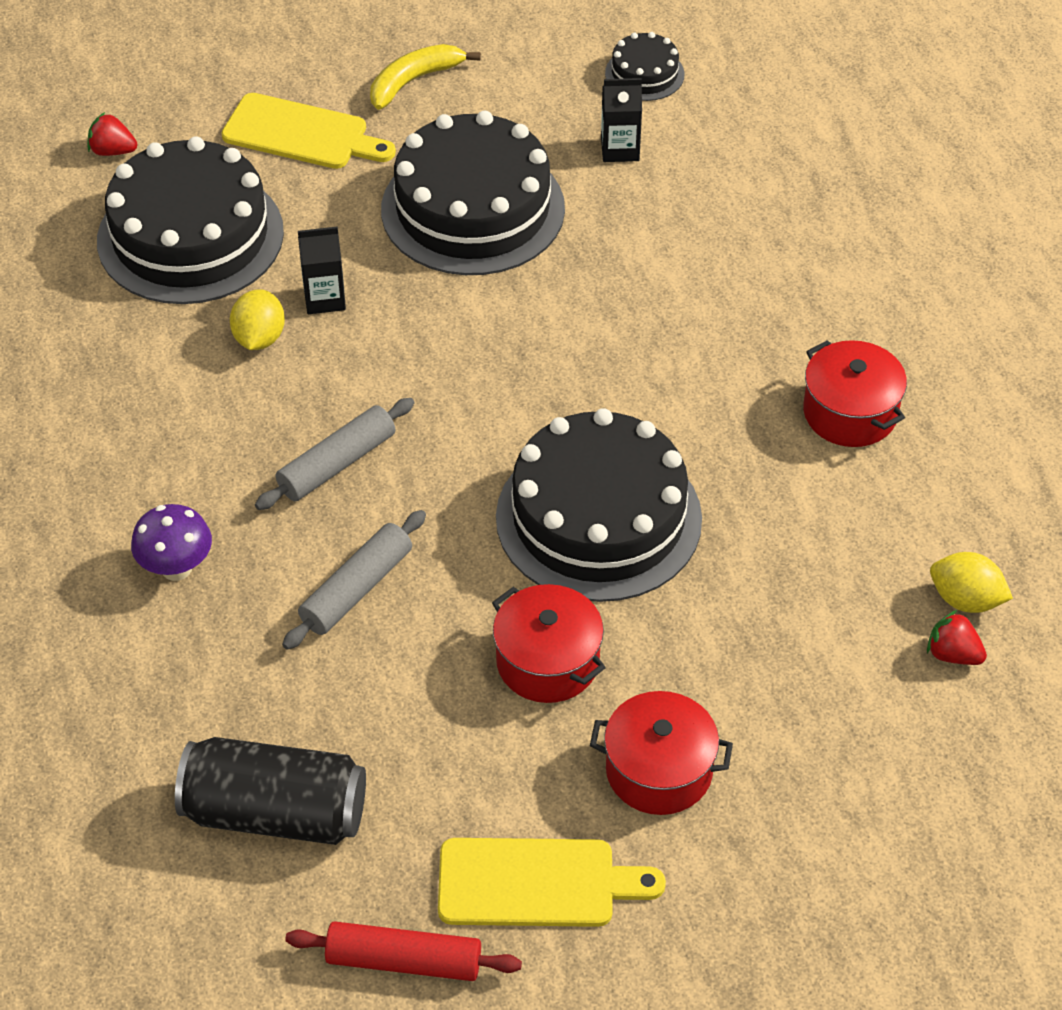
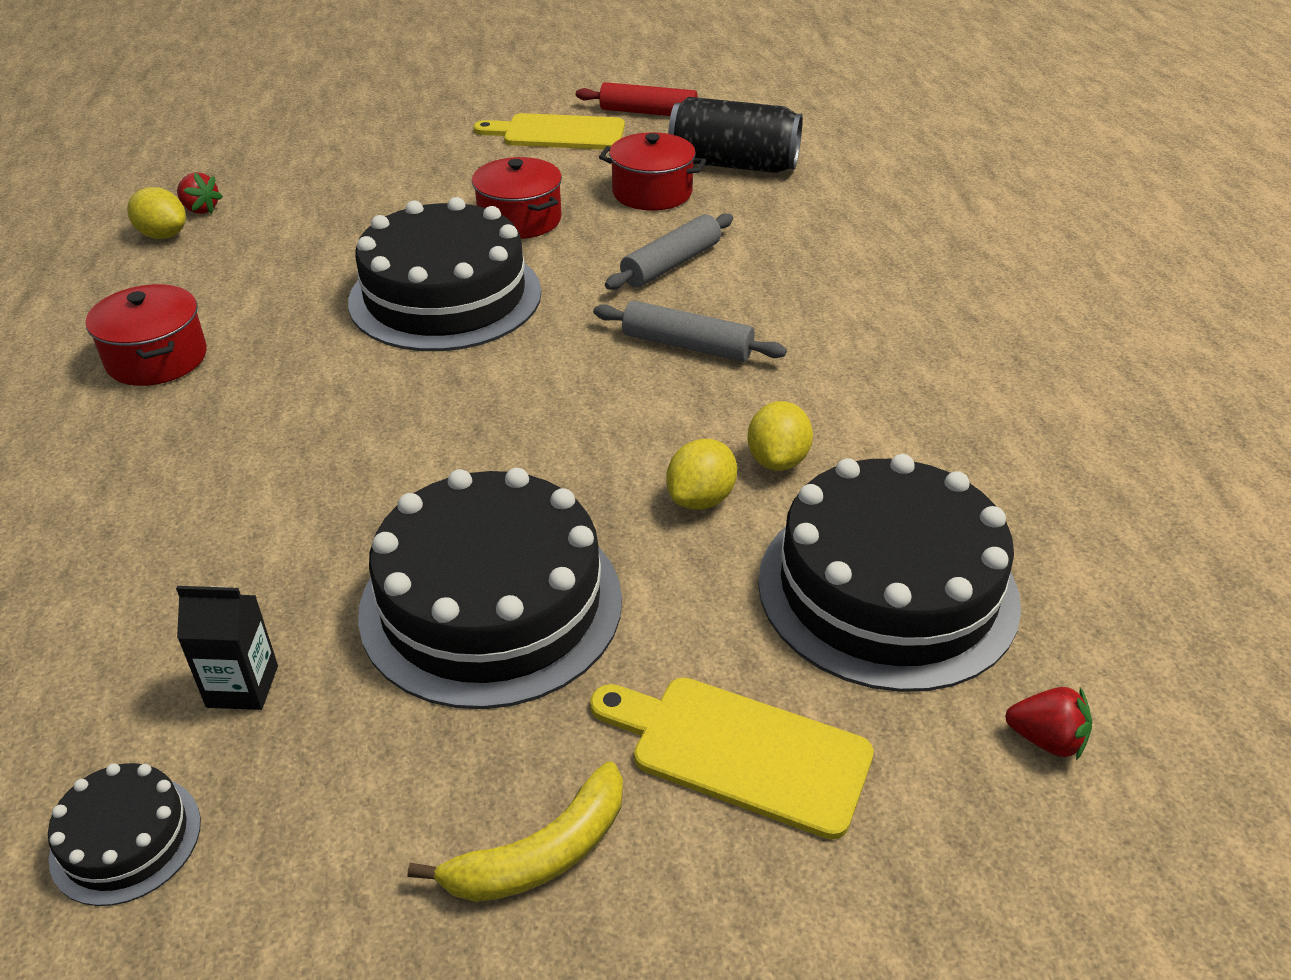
camera: 175 degrees left, 10 degrees down
(176, 568) = (832, 283): purple mushroom -> none
(324, 298) = (701, 499): black carton -> yellow lemon
(337, 464) = (687, 345): grey rolling pin -> grey rolling pin turned 60 degrees clockwise
(659, 770) = (456, 169): red pot -> red pot (652, 193)

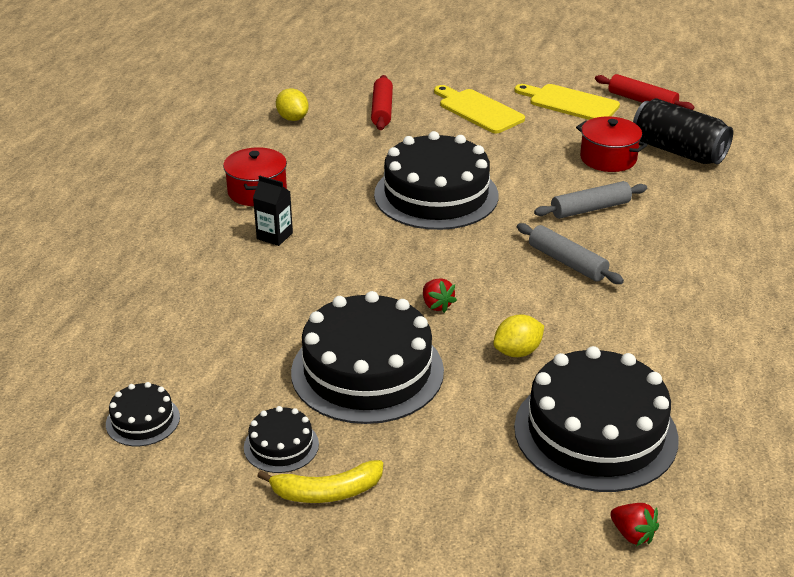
camera: 25 degrees right, 5 degrees down
(200, 209) = (320, 107): red strawberry -> red strawberry (436, 305)
(242, 686) = (224, 371): black carton -> black carton (274, 236)
(298, 195) = (382, 110): none -> red rolling pin
(414, 793) = (281, 445): none -> black cake
(520, 220) = (509, 157): red pot -> none
(740, 752) = (455, 483): yellow cutting board -> yellow cutting board (478, 110)
(777, 460) = (578, 344): yellow lemon -> none

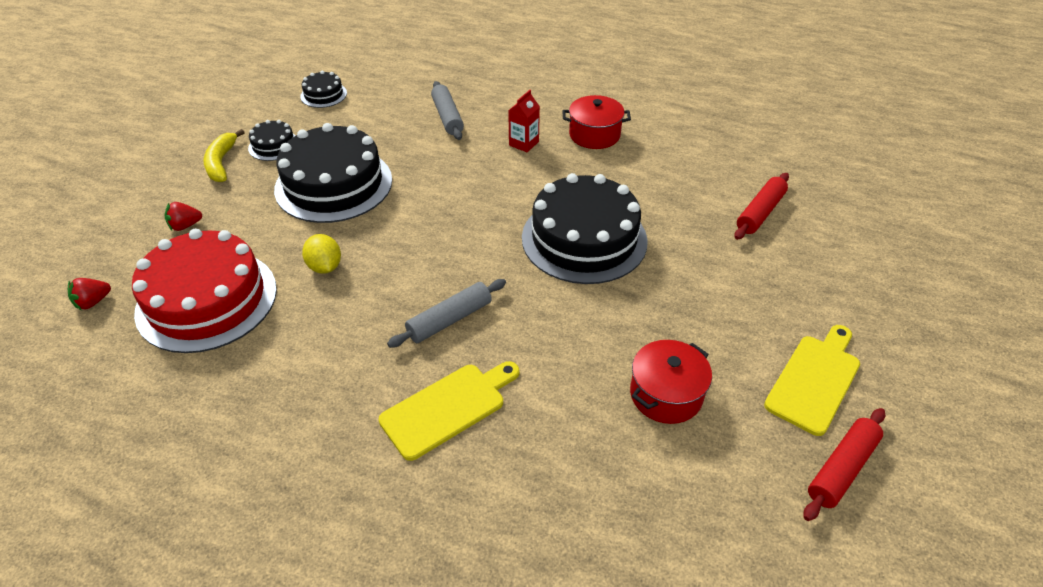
camera: 95 degrees right, 10 degrees up
(274, 236) = (524, 143): black carton -> red carton
(292, 118) = (730, 154): yellow lemon -> none
(382, 110) = (760, 212): red rolling pin -> red rolling pin turned 60 degrees counterclockwise
(436, 305) = (404, 225): red strawberry -> red strawberry (185, 226)
(478, 110) = (775, 288): yellow cutting board -> yellow cutting board (447, 407)
(590, 209) = (549, 356): grey rolling pin -> grey rolling pin (447, 117)
(595, 432) = (207, 300): black cake -> red cake
(678, 151) = (691, 479): black can -> none

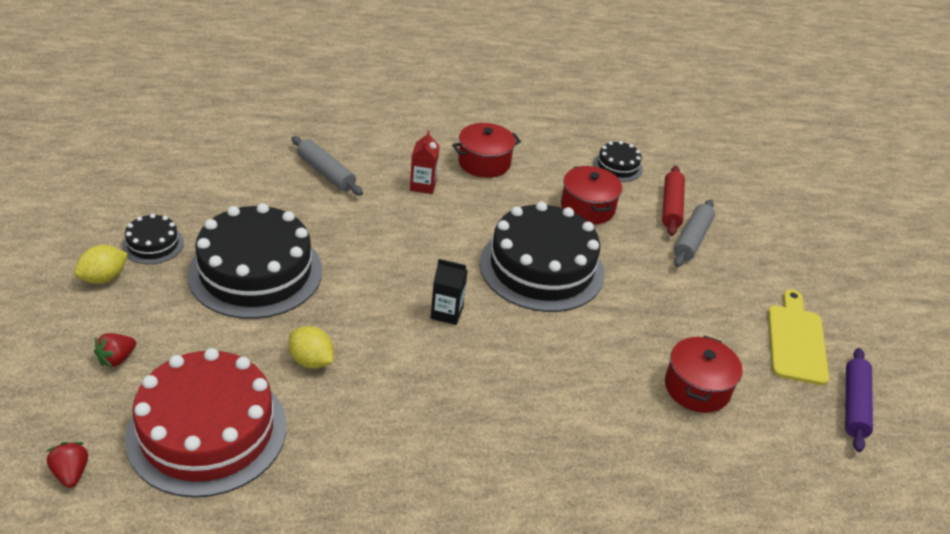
camera: 30 degrees left, 5 degrees down
(93, 302) = (71, 473): red strawberry -> red strawberry turned 135 degrees clockwise
(221, 163) = (104, 278): yellow banana -> yellow lemon
(323, 95) = (168, 174): black cake -> black cake (617, 166)
(447, 407) = (527, 459): yellow cutting board -> none
(449, 320) = (472, 378): grey rolling pin -> grey rolling pin (692, 239)
(467, 257) = (447, 313): none -> black carton
(669, 195) = (587, 208): none -> red pot
(841, 469) = (854, 405): red rolling pin -> purple rolling pin

